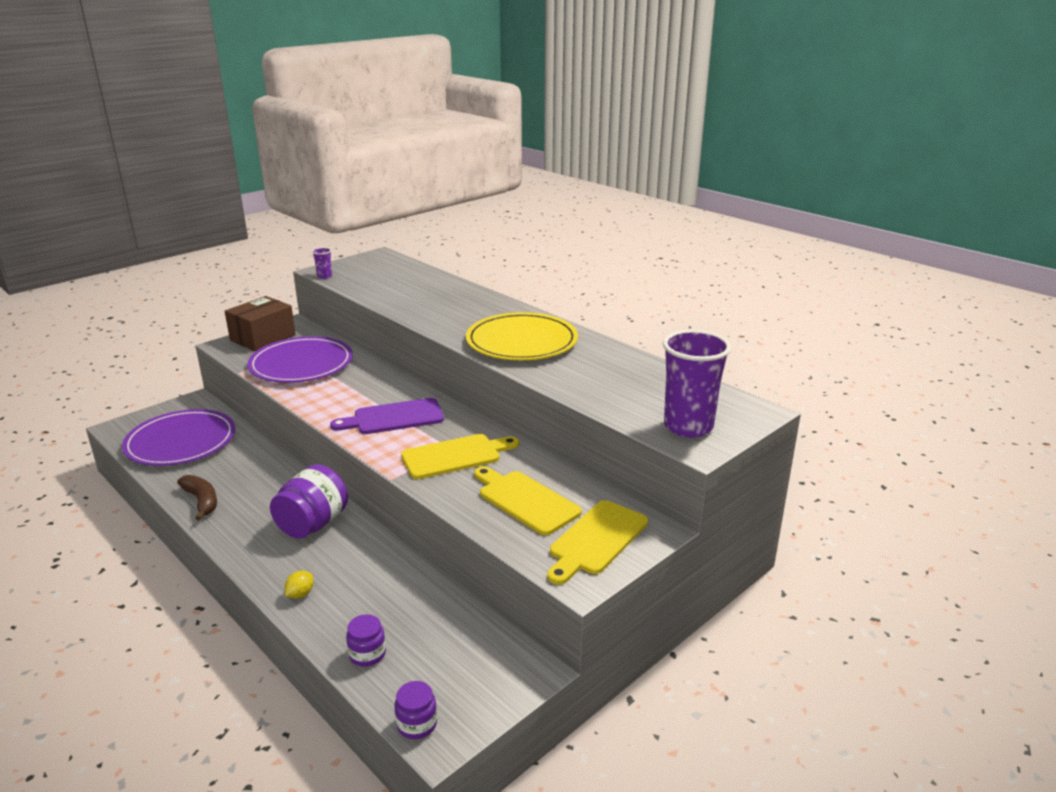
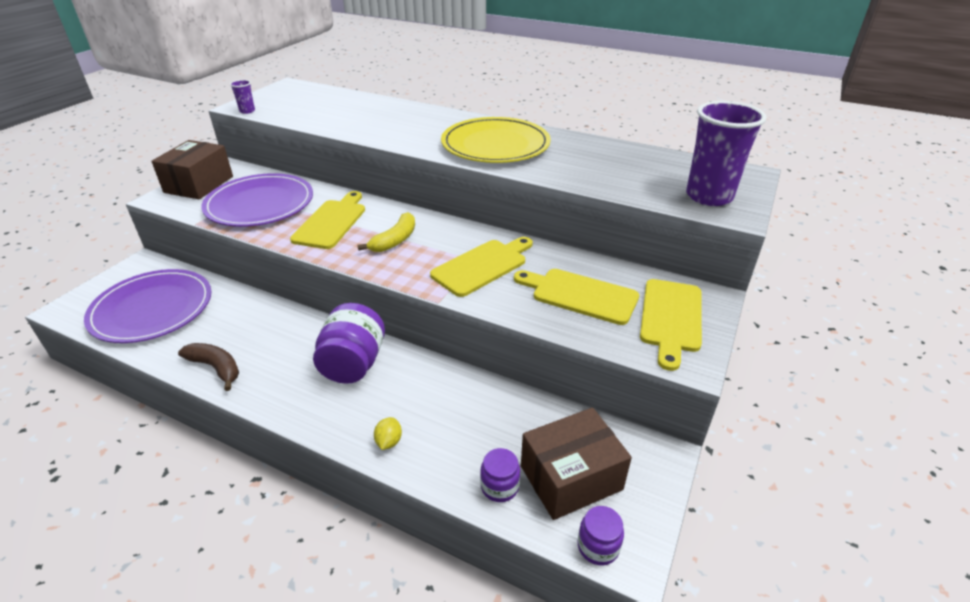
camera: 20 degrees left, 10 degrees up
(350, 391) = (331, 222): none -> yellow cutting board
(394, 418) = (395, 240): purple cutting board -> yellow banana
(434, 665) = (571, 478): none -> brown box

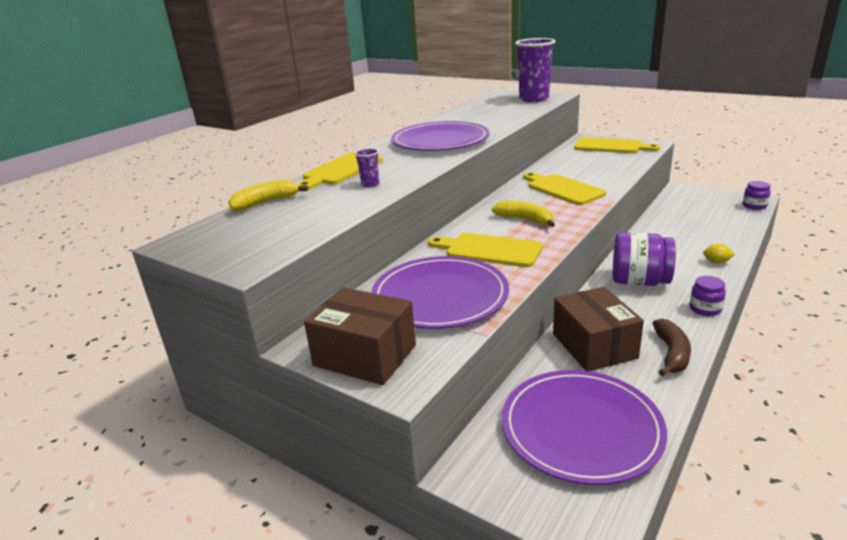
camera: 80 degrees left, 10 degrees down
(216, 368) = (671, 354): brown banana -> brown banana turned 150 degrees clockwise
(247, 111) = (273, 257): purple cup -> purple cup (370, 184)
(347, 96) = (265, 203): none -> yellow banana
(495, 145) = (440, 141): yellow plate -> purple plate
(499, 486) = (731, 228): purple jar -> purple jar (705, 309)
(571, 478) = (712, 210): brown box -> brown box (594, 346)
(580, 295) = (593, 164): yellow cutting board -> yellow cutting board (341, 170)

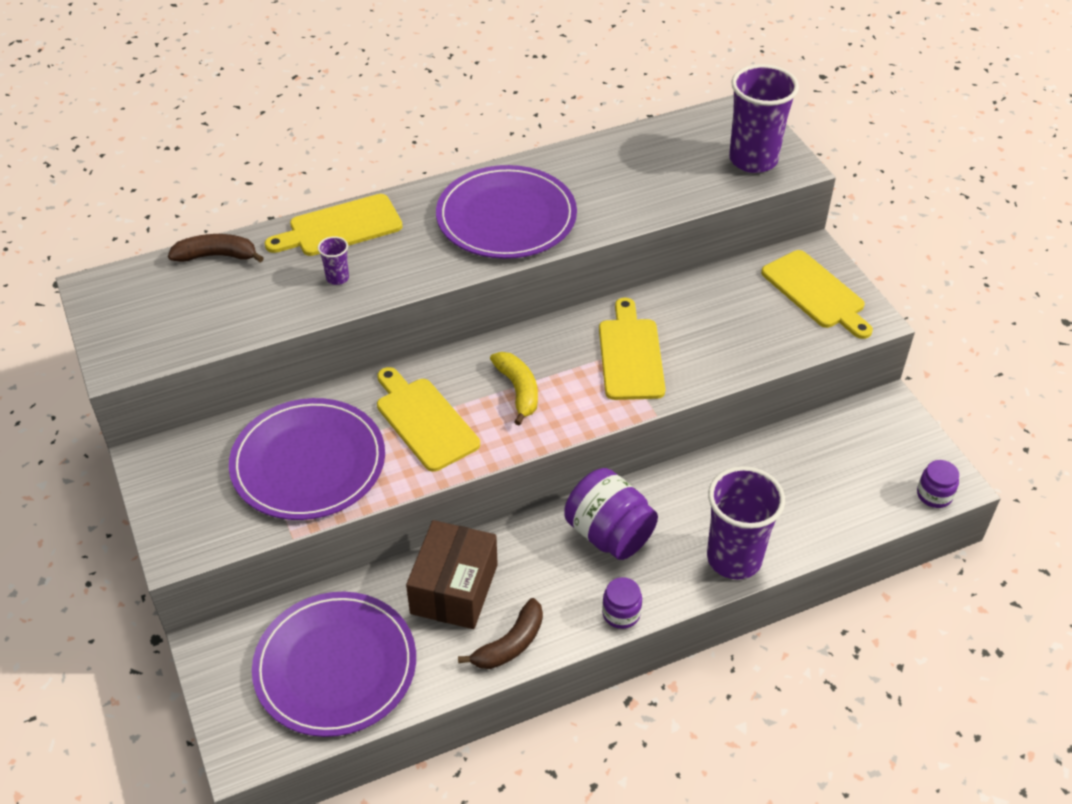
camera: 30 degrees right, 20 degrees up
(265, 203) = (216, 256): yellow banana -> brown banana
(365, 355) = (180, 500): brown box -> none
(716, 262) = (734, 558): yellow lemon -> purple cup

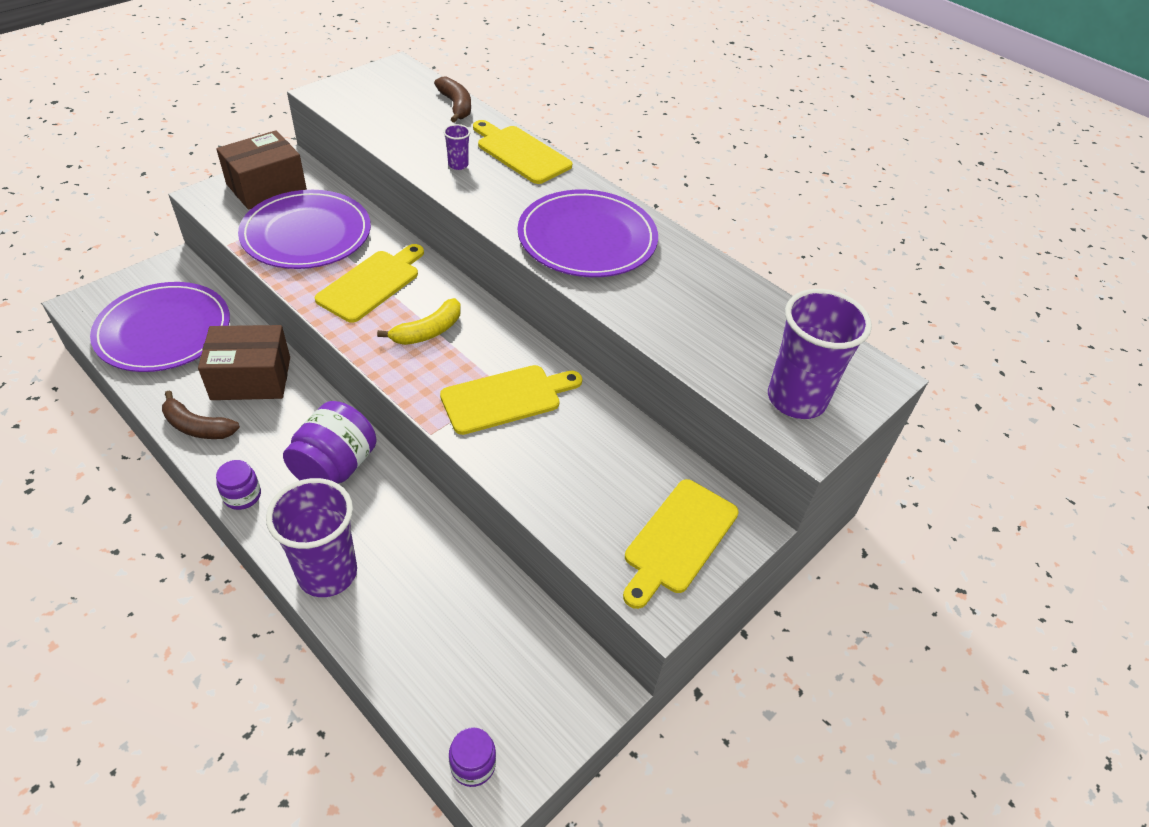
camera: 65 degrees right, 0 degrees up
(191, 489) = (266, 187): none -> brown box

